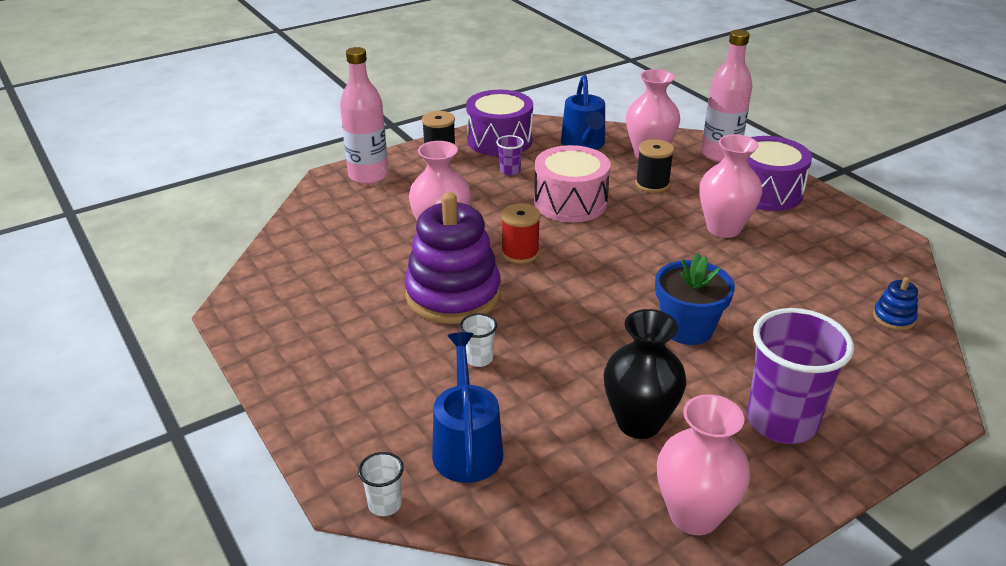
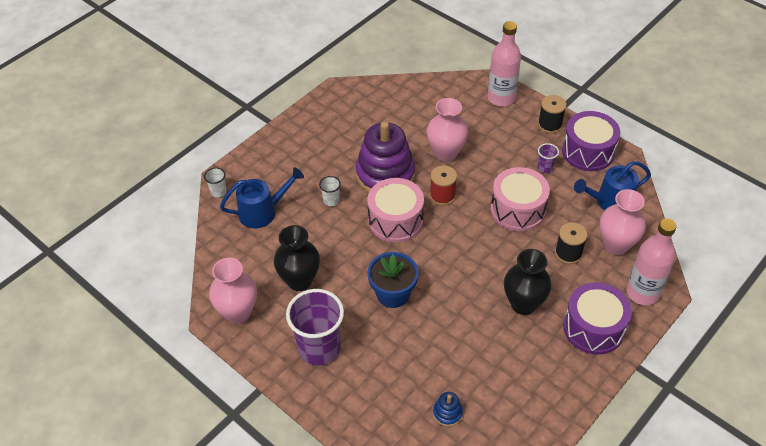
camera: 75 degrees right, 15 degrees up
(548, 301) = (395, 220): none -> pink drum
(723, 228) = (523, 304): pink vase -> black vase

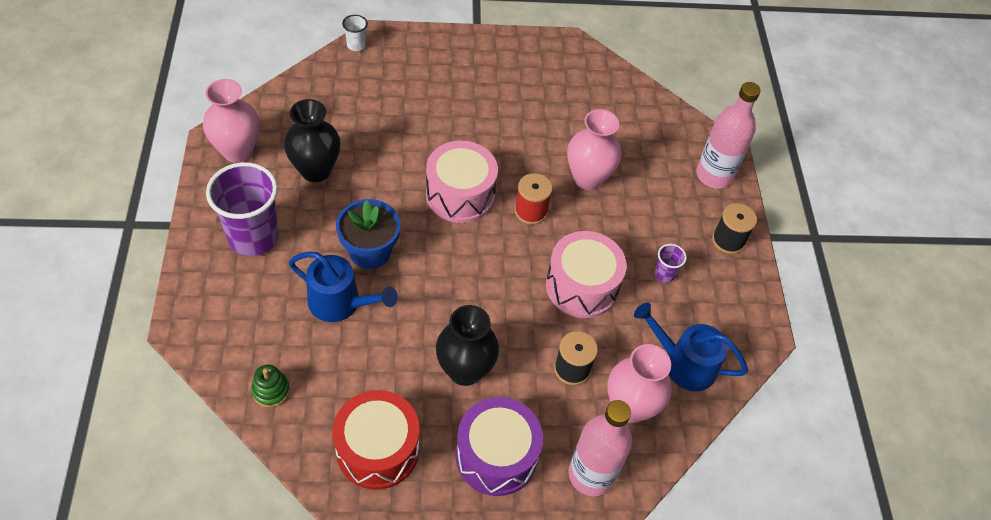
camera: 40 degrees right, 5 degrees up
(262, 212) = (366, 90): blue watering can -> blue watering can (340, 303)
(331, 200) = (432, 130): white cup -> none
(385, 175) = (507, 149): purple stacking toy -> none
(447, 413) = (271, 390): blue stacking toy -> green stacking toy
(539, 383) = (377, 449): none -> red drum
(588, 152) = (730, 299): purple drum -> none

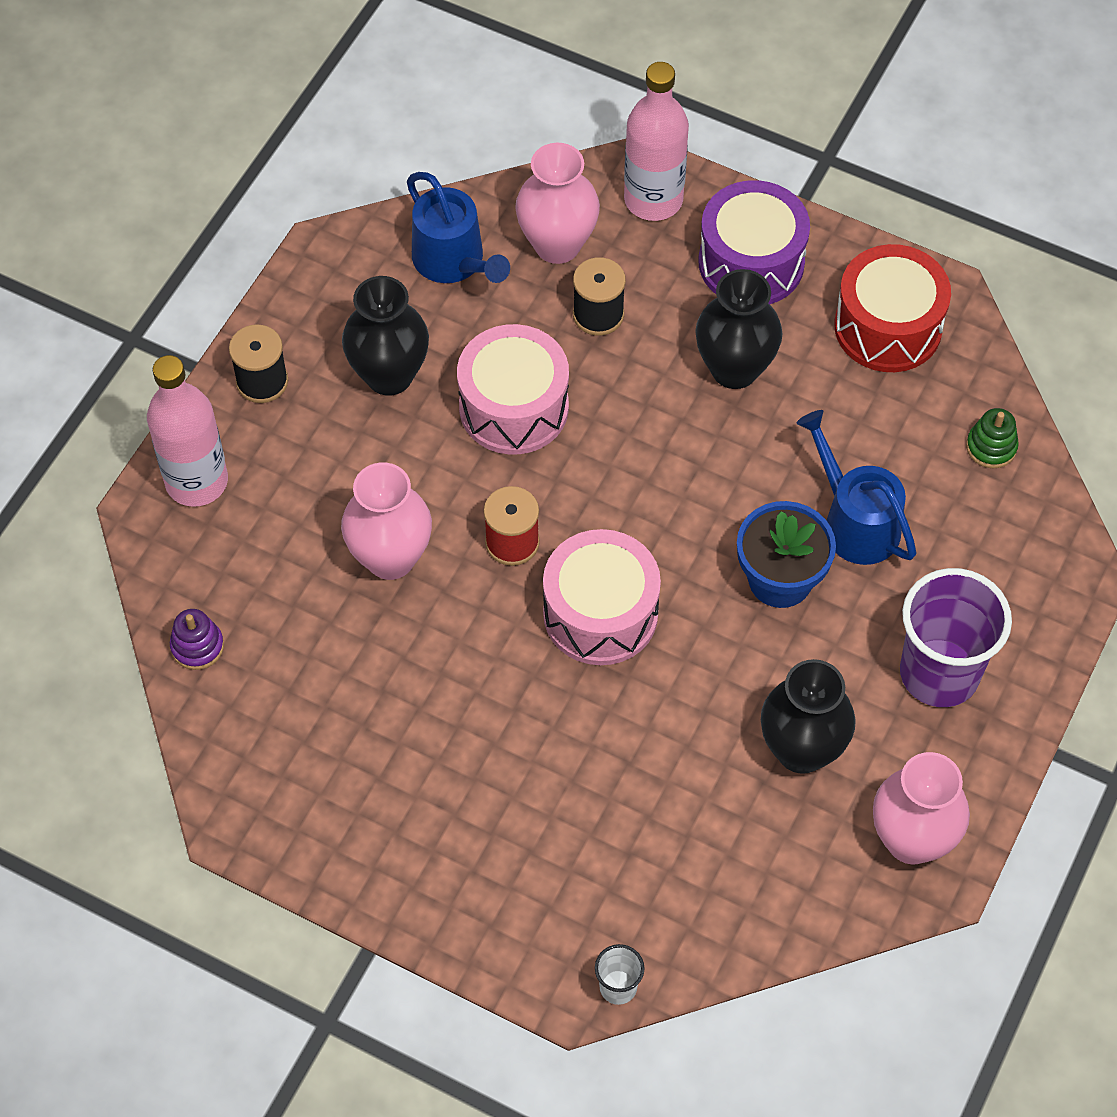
camera: 145 degrees left, 5 degrees up
(646, 104) = (197, 646): none -> purple stacking toy
(664, 274) = (389, 375): purple cup -> black vase

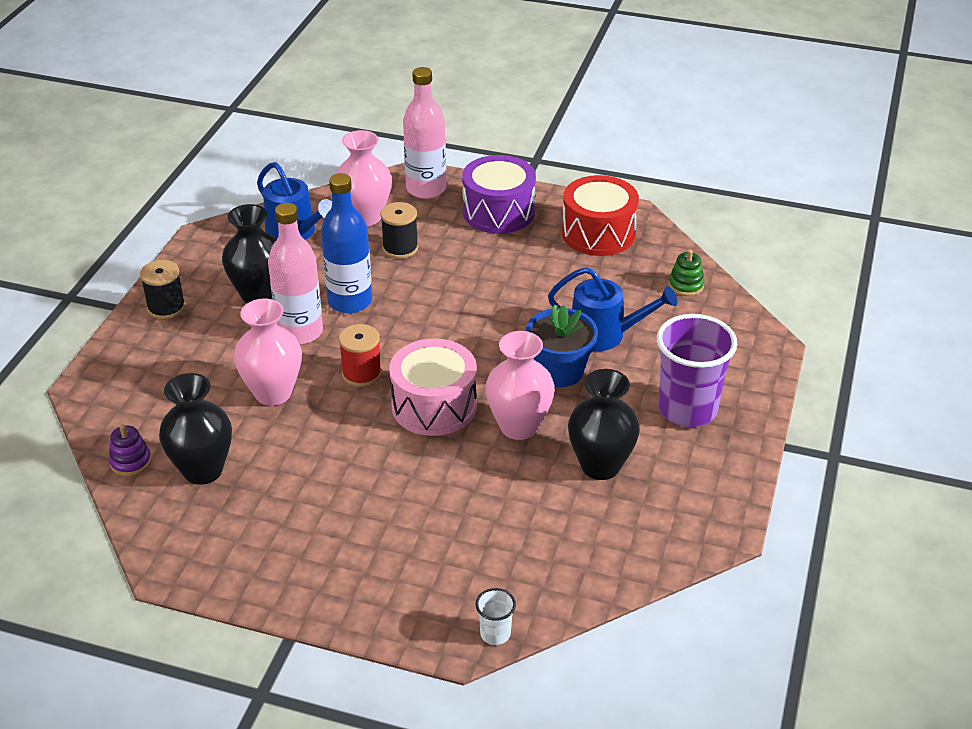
camera: 10 degrees left, 20 degrees down
(196, 481) = (122, 367): pink bottle -> pink bottle (300, 332)
(514, 407) = (350, 301): pink drum -> blue bottle
(734, 369) = (500, 265): black vase -> black vase (203, 470)
(855, 522) = (604, 334): blue watering can -> blue watering can turned 150 degrees clockwise
(911, 840) = (697, 509): pink vase -> pink vase (519, 426)

